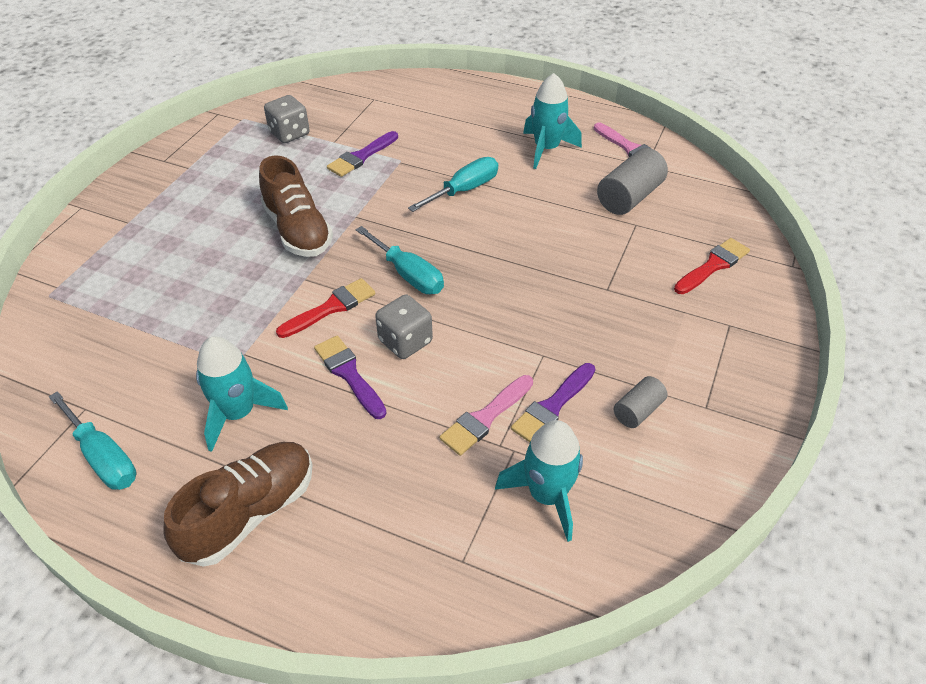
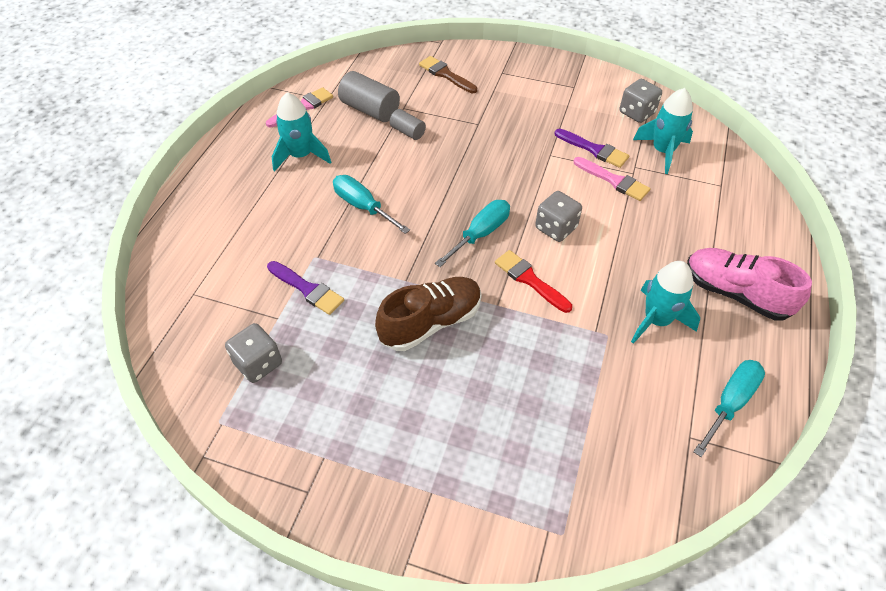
camera: 95 degrees left, 5 degrees up
(250, 513) = (735, 293): brown shoe -> pink shoe
(349, 374) = (597, 257): purple brush -> none
(638, 411) = (586, 113): grey cylinder -> grey cylinder (408, 132)
(644, 481) = (637, 113): none -> grey dice
(713, 265) = (445, 74): red brush -> brown brush

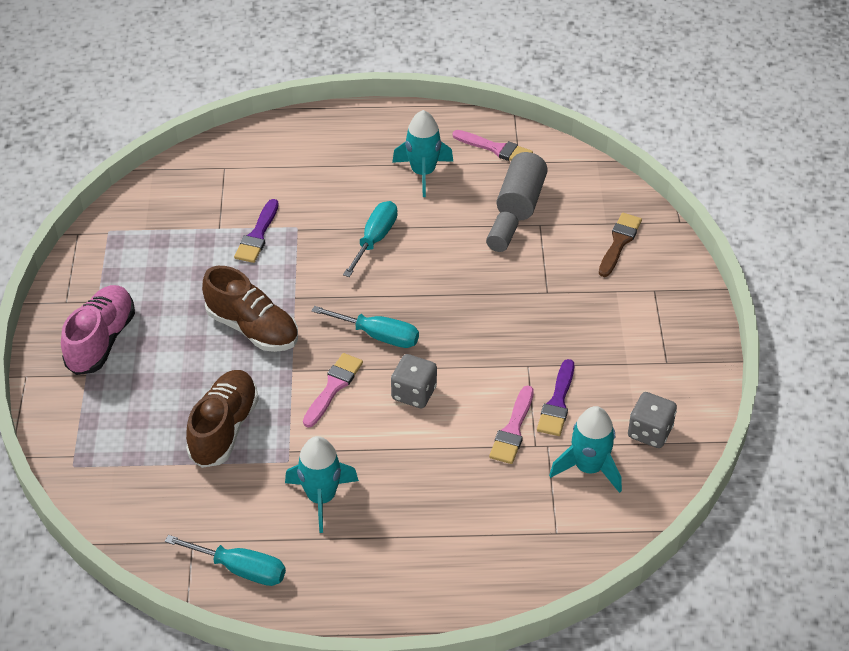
camera: 70 degrees right, 5 degrees down
(258, 363) = (169, 233): grey dice -> none
(529, 280) = (333, 387): red brush -> pink brush
(553, 376) = (224, 429): none -> brown shoe
(735, 293) = (385, 562): pink shoe -> pink shoe (101, 341)

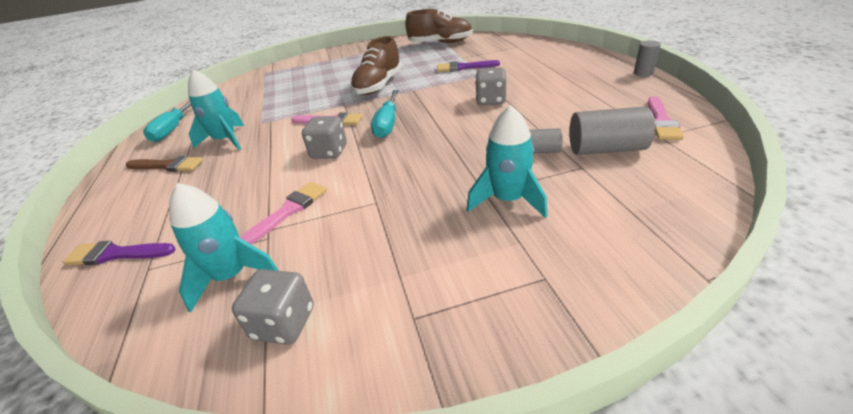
camera: 80 degrees right, 10 degrees down
(101, 341) = (355, 56): pink shoe -> none
(224, 429) = (290, 98): brown shoe -> brown shoe (440, 43)
(375, 239) = (491, 100): turquoise screwdriver -> grey dice
(391, 111) = (643, 73): none -> grey cylinder
(423, 173) = (586, 99): turquoise rocket -> turquoise rocket (508, 200)
(513, 430) = (288, 211): pink brush -> pink brush turned 120 degrees clockwise
(557, 403) = (326, 232): purple brush -> purple brush (116, 254)
(619, 242) = (607, 228): brown brush -> brown brush (168, 165)

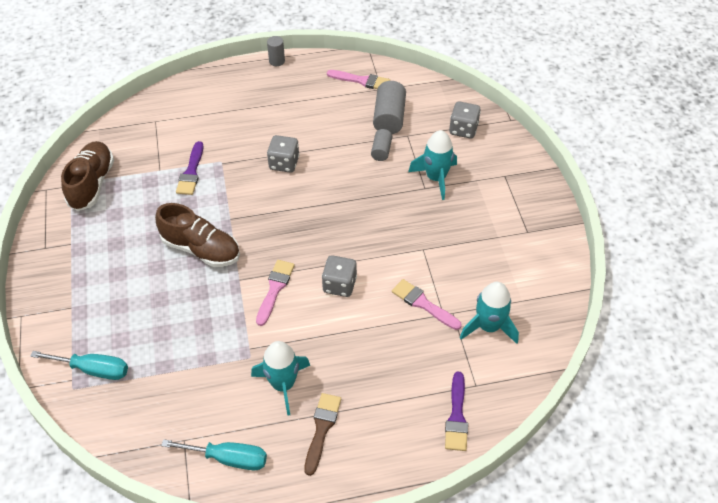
camera: 90 degrees left, 15 degrees up
(284, 323) = (528, 290): grey dice -> grey dice (463, 129)
(387, 124) = (302, 241): turquoise screwdriver -> turquoise screwdriver (93, 369)

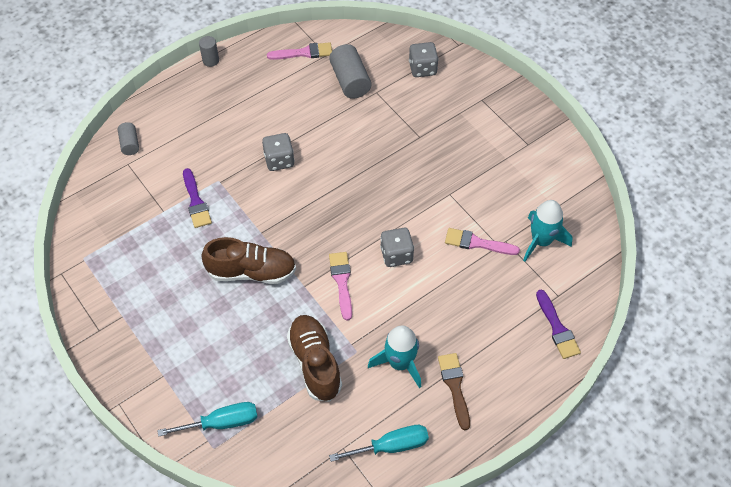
camera: 25 degrees left, 5 degrees up
(92, 184) = (105, 250): brown shoe -> brown shoe (315, 363)
(381, 151) = (361, 115): grey cylinder -> grey cylinder (130, 144)
(435, 178) = (424, 124): turquoise rocket -> none

